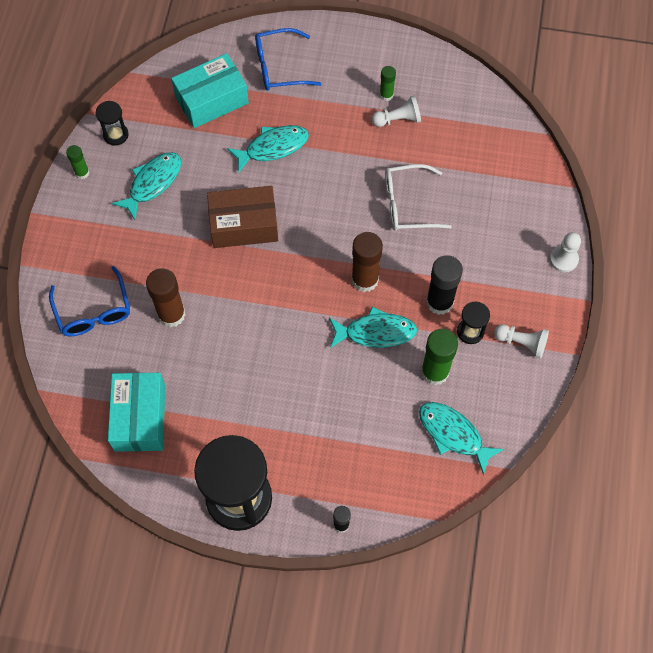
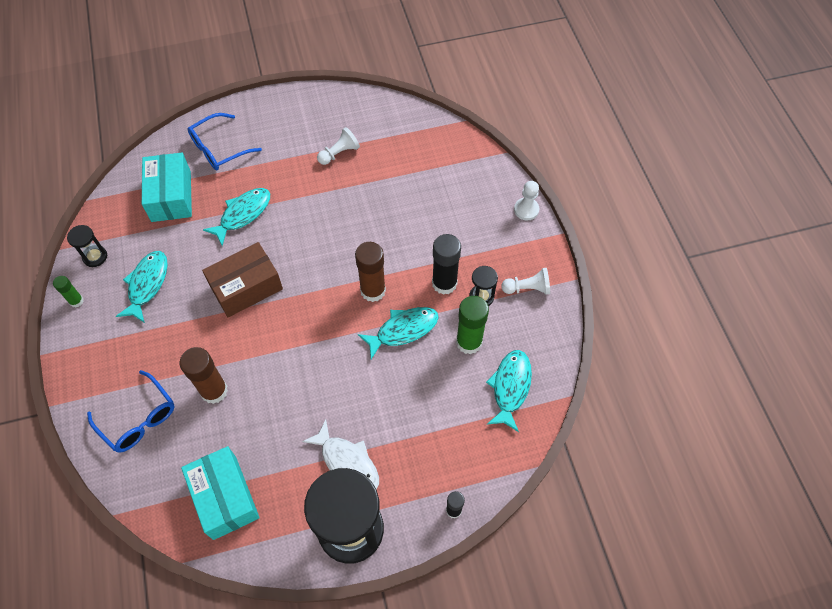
camera: 25 degrees left, 5 degrees down
(211, 100) = (171, 196): turquoise box -> turquoise box turned 45 degrees counterclockwise
(263, 436) = (347, 462): none -> white fish
(386, 95) = (320, 138): green glue stick -> none
(408, 204) = (379, 216): white glasses -> none
(453, 434) = (510, 387): turquoise fish -> turquoise fish turned 90 degrees clockwise

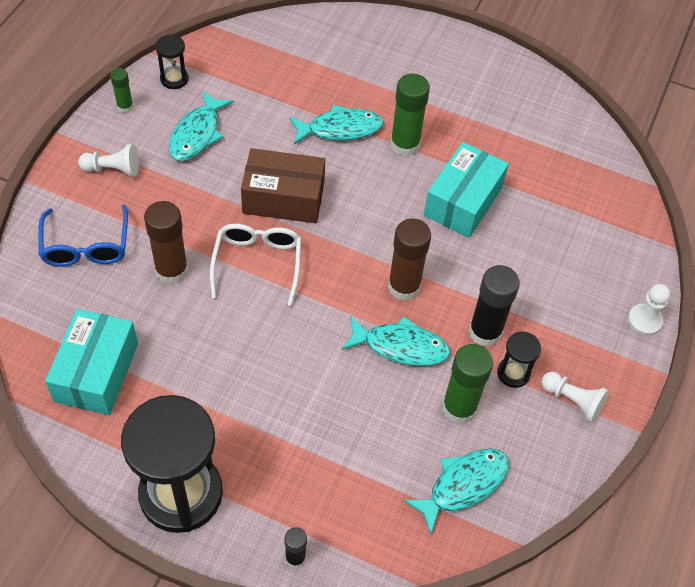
camera: 35 degrees right, 5 degrees down
(147, 284) = (197, 134): turquoise fish -> turquoise fish turned 150 degrees clockwise
(171, 196) = (288, 69): turquoise box -> turquoise box (463, 201)
(219, 149) = (371, 54): blue glasses -> none
(267, 343) = (257, 263): none -> white glasses
(294, 196) = (405, 145): none -> green glue stick
(339, 153) = (487, 133): white pawn -> white pawn (113, 169)
(347, 462) = (233, 429): white fish -> none

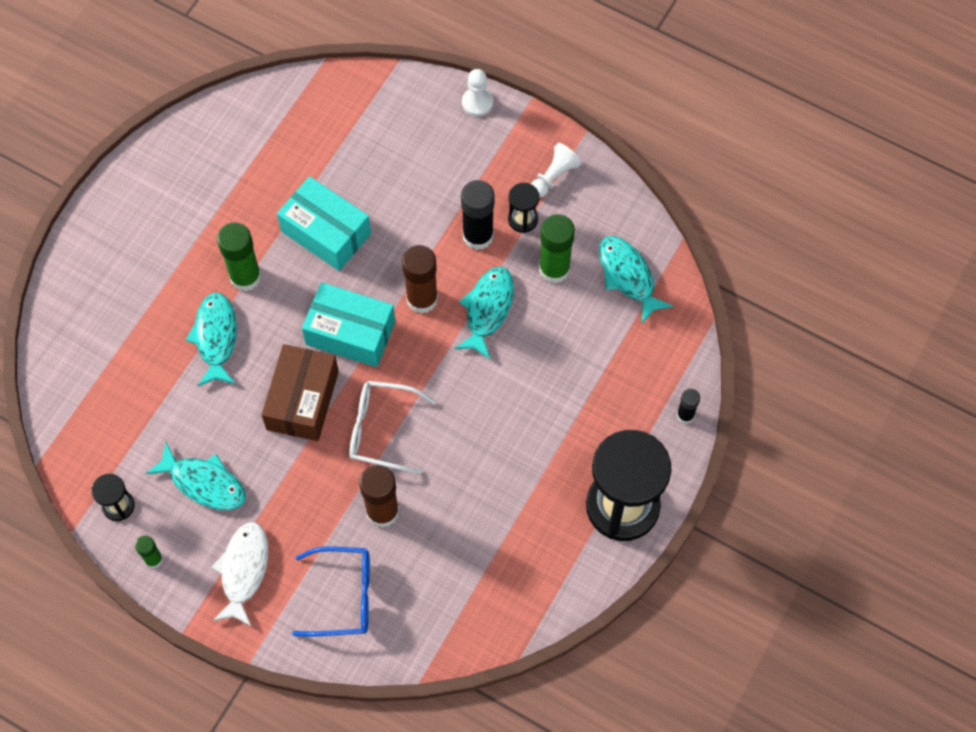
camera: 80 degrees left, 10 degrees up
(96, 372) = (494, 581): turquoise box -> turquoise box (350, 333)
(113, 169) = (244, 570): white pawn -> white fish

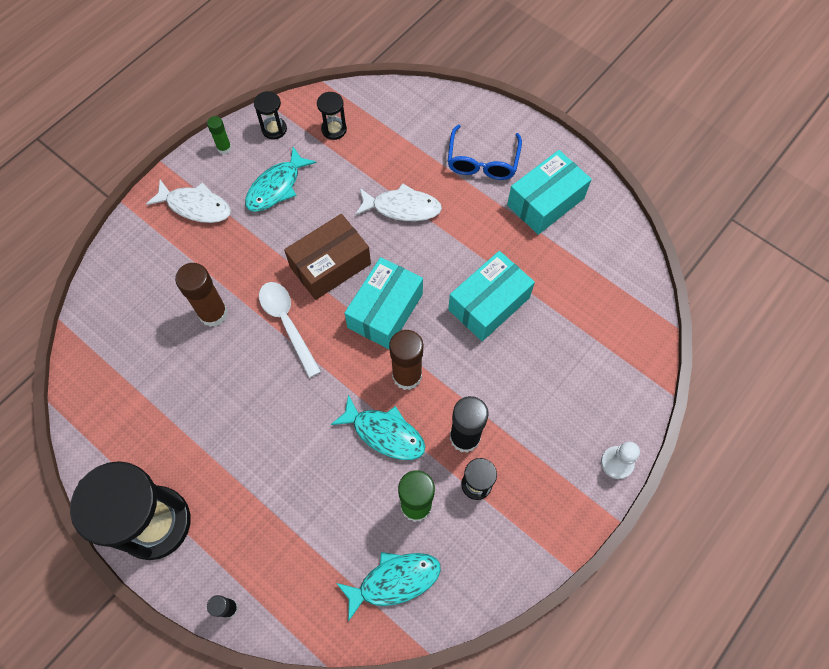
camera: 100 degrees right, 0 degrees up
(111, 434) = (334, 129): none -> black hourglass
(189, 191) = (545, 201): none -> turquoise box
(216, 338) = (402, 207): turquoise fish -> white fish
(245, 277) = (455, 235): green glue stick -> none
(302, 400) = (330, 265): brown box -> brown box turned 60 degrees counterclockwise
(344, 596) = (151, 274): blue glasses -> blue glasses (482, 161)
(382, 430) = (287, 323): white glasses -> white spoon
(554, 177) = (521, 525): white pawn -> none

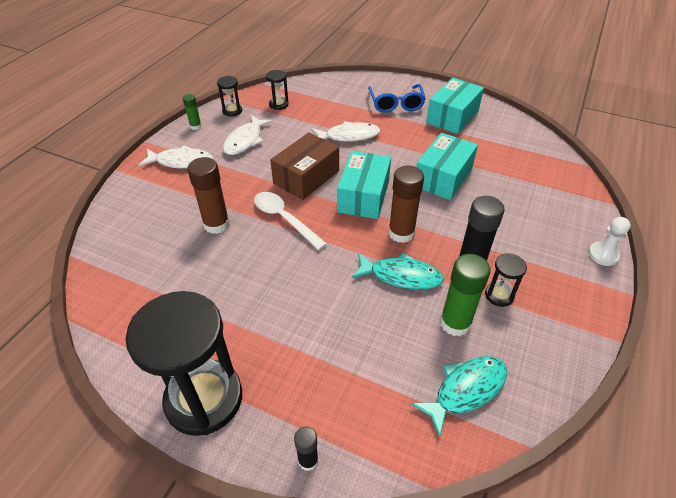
camera: 15 degrees left, 20 degrees down
(276, 187) = (245, 140): turquoise fish -> white fish

